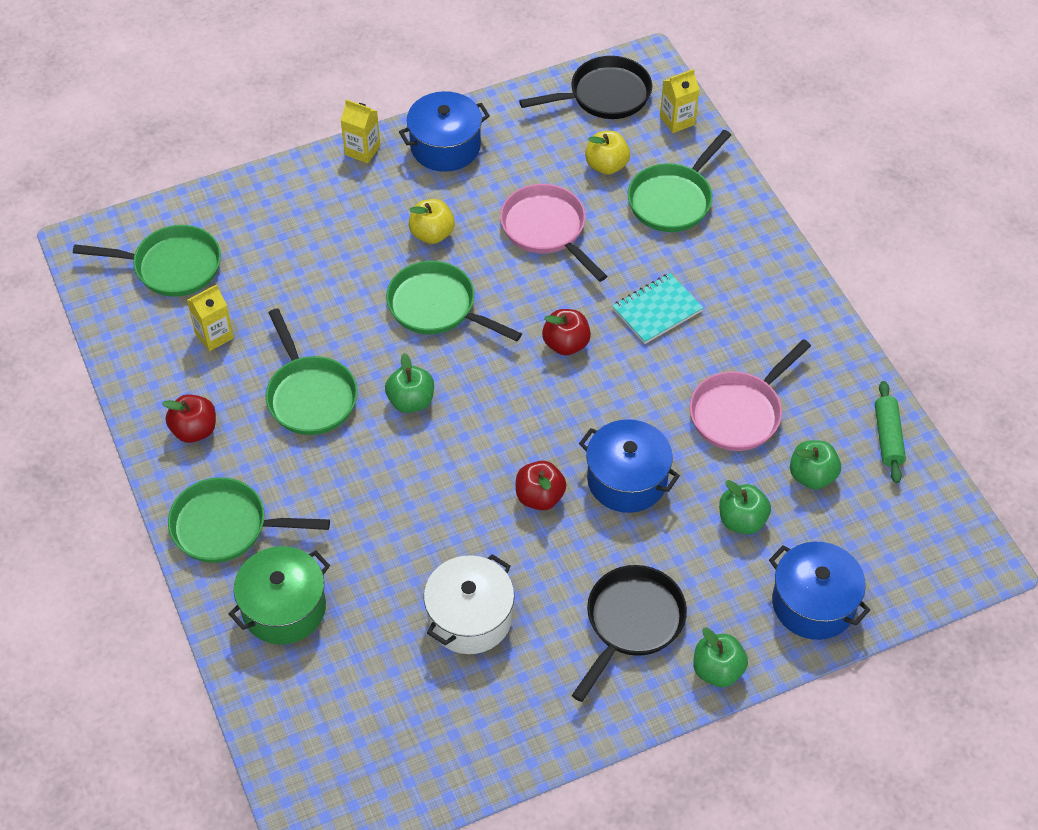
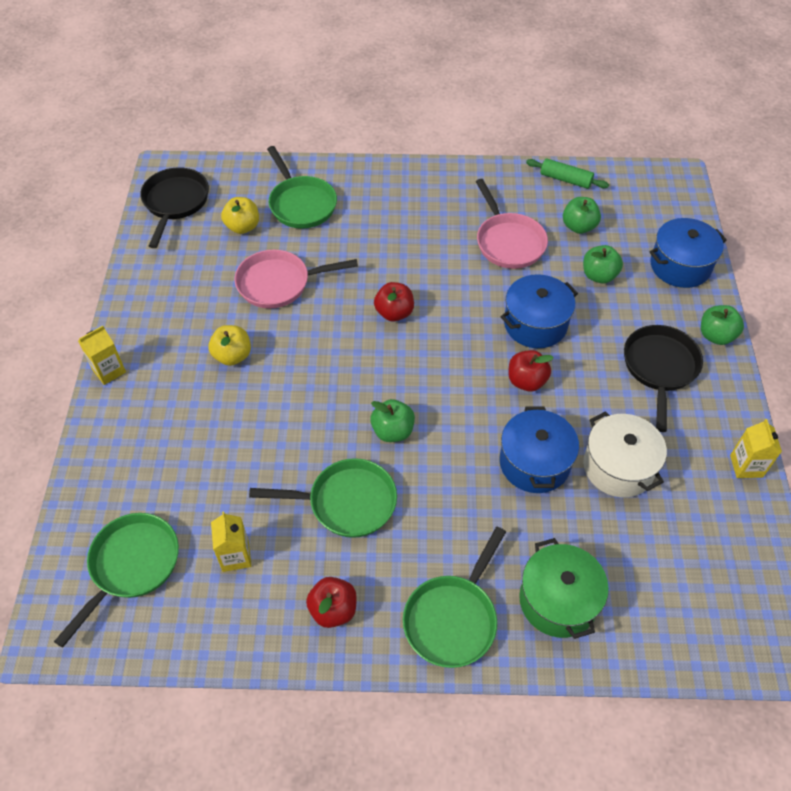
camera: 65 degrees left, 0 degrees up
(437, 307) = (309, 379): green pan -> none
(445, 146) = (149, 314): blue pot -> blue pot (534, 463)
(631, 622) = (659, 368): black pan -> black pan turned 45 degrees clockwise
(657, 310) = (394, 250): turquoise notebook -> none
(677, 120) = (230, 174): yellow carton -> yellow carton (746, 466)

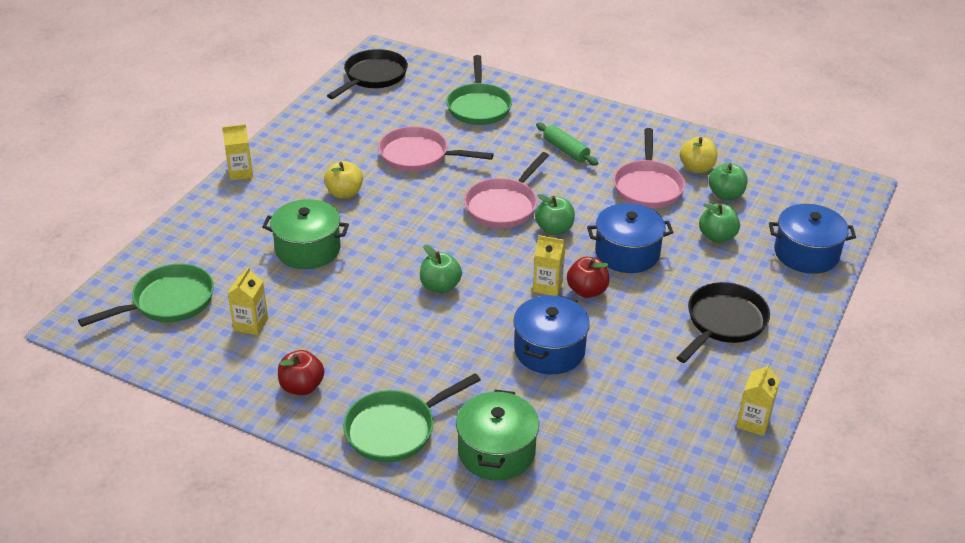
camera: 25 degrees right, 15 degrees down
(237, 439) = (308, 249): none -> green pot
(243, 227) = (417, 109): yellow apple -> yellow apple (696, 168)
(346, 502) = (365, 321): green pan -> none
(394, 313) = (503, 206): red apple -> pink pan
(489, 390) = (547, 286): none -> yellow carton
(565, 179) = (740, 156): green rolling pin -> green rolling pin (565, 150)
(618, 467) = (626, 380): white pot -> none
(716, 335) = (801, 317): green apple -> green apple (554, 229)

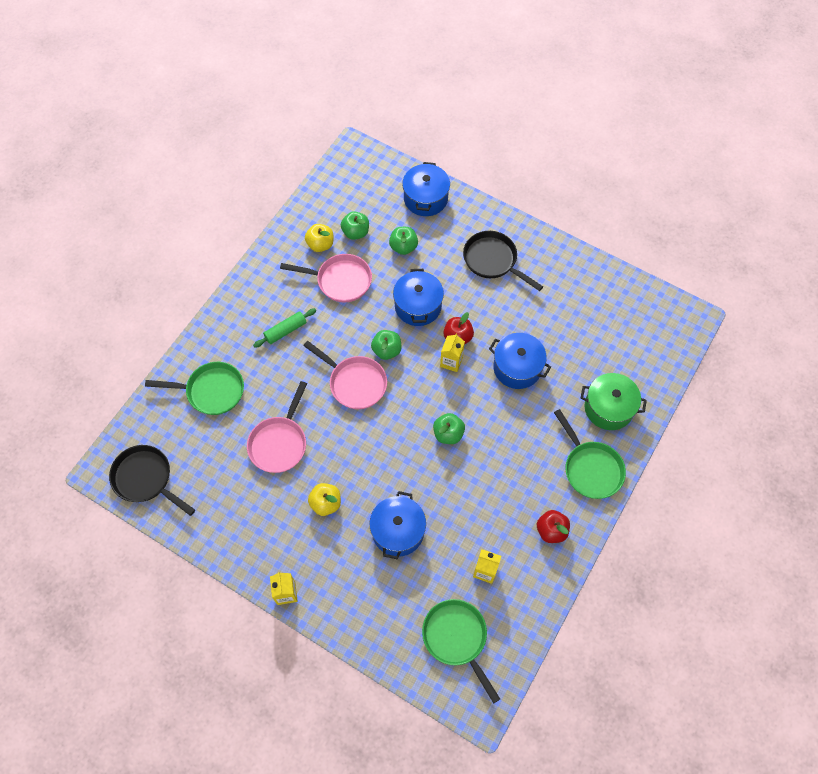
camera: 85 degrees left, 25 degrees up
(308, 249) = (398, 531): green pot -> blue pot
(753, 422) = (581, 262): yellow carton -> none

